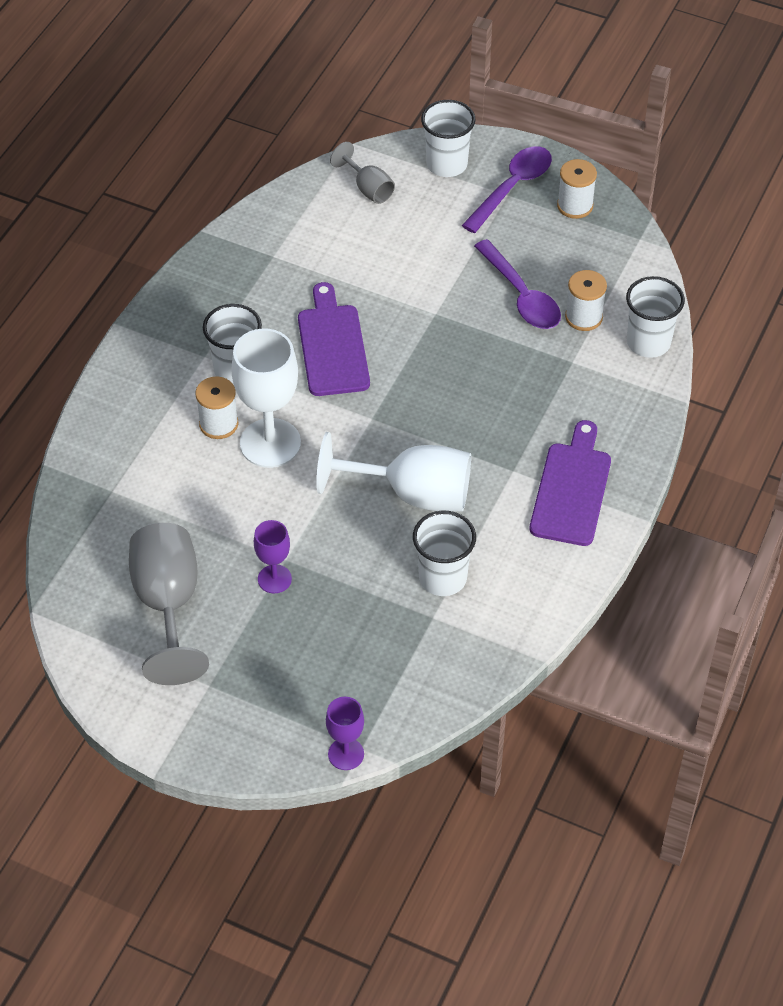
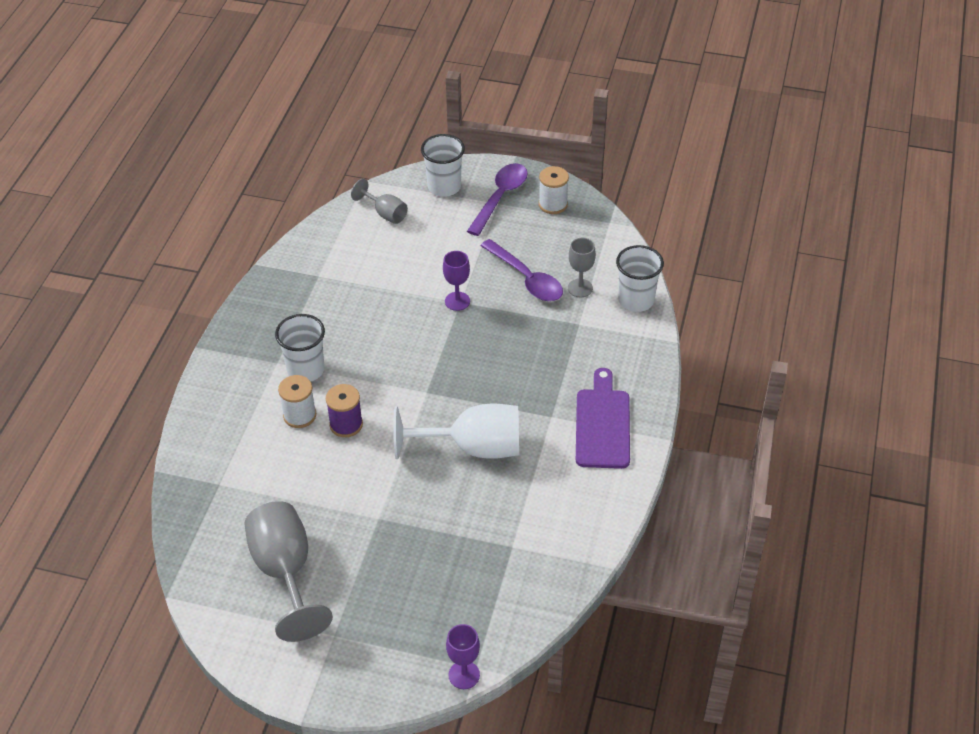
camera: 10 degrees left, 5 degrees down
(270, 443) = (346, 424): white goblet -> purple spool
(274, 579) = (372, 536): purple goblet -> purple goblet (457, 301)
(332, 346) = (382, 339): purple cutting board -> none
(442, 578) = (513, 512): white cup -> none
(583, 317) = (580, 288): white spool -> grey goblet

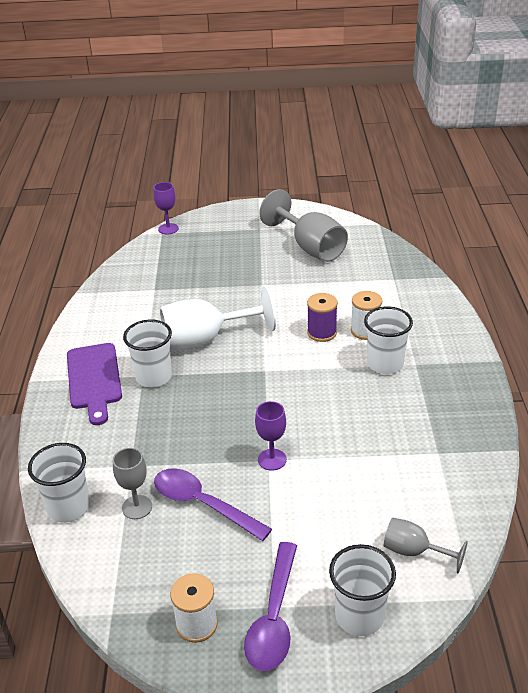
camera: 165 degrees right, 10 degrees down
(540, 412) = (154, 377): none -> white cup

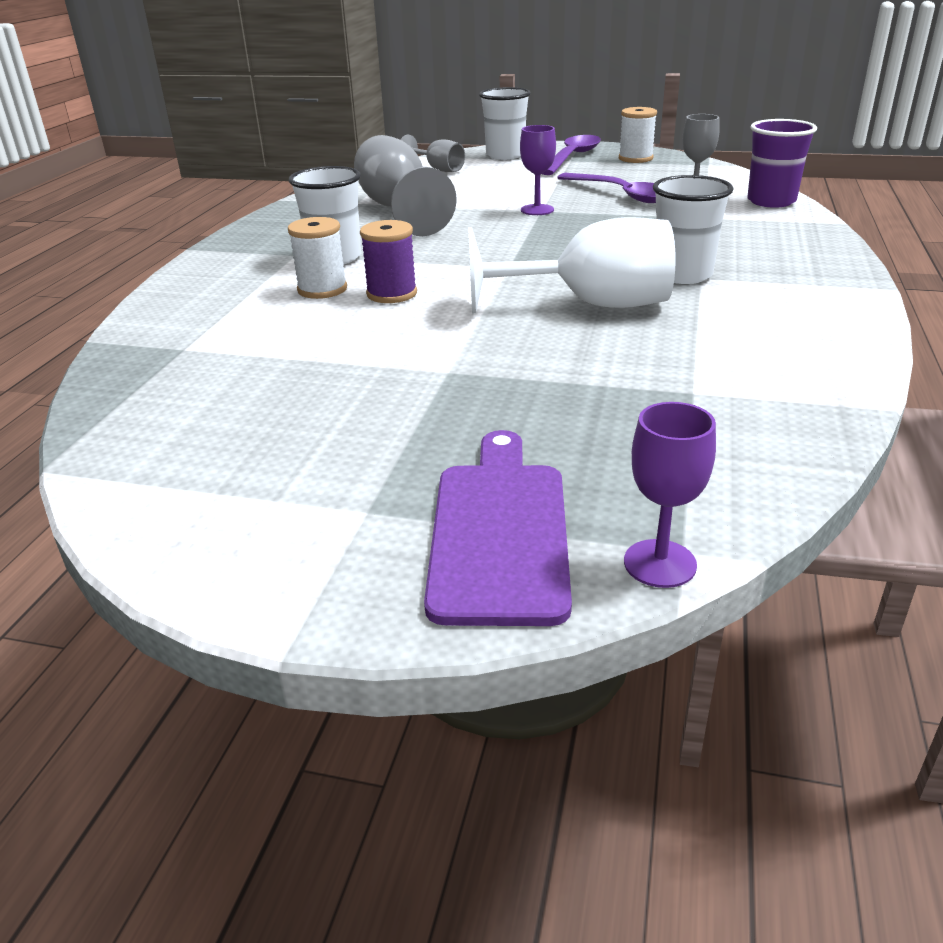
camera: 165 degrees left, 5 degrees down
(69, 507) = (771, 201): white cup -> purple cup
(94, 379) = (782, 280): purple cutting board -> purple cutting board (499, 531)
(310, 247) = (278, 433): grey goblet -> grey goblet (398, 209)

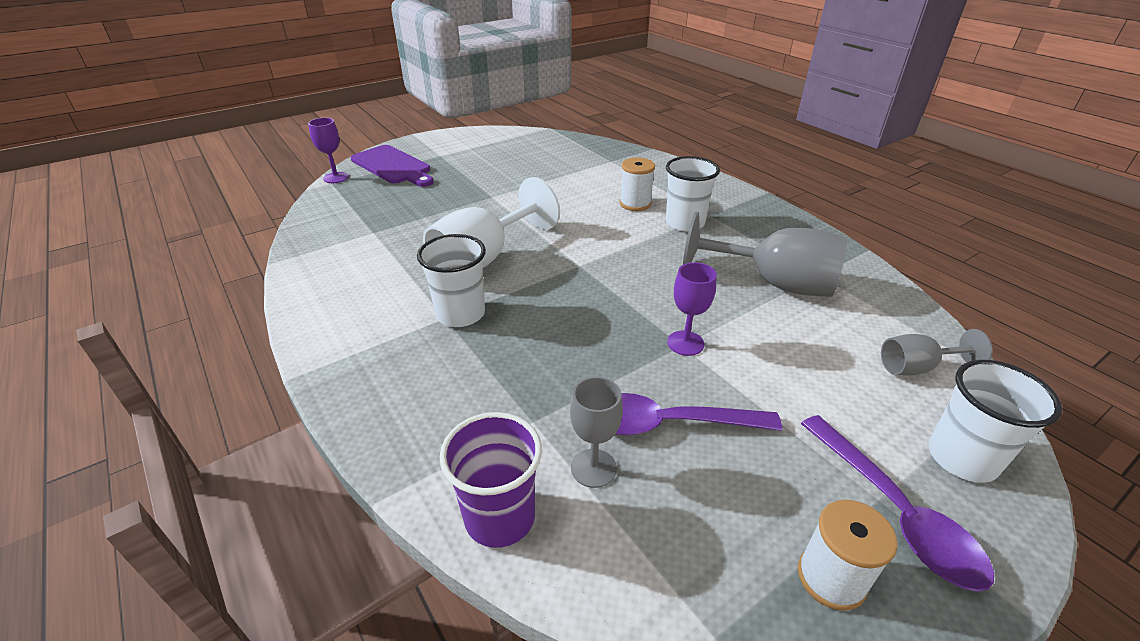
camera: 130 degrees right, 5 degrees up
(392, 294) = (598, 217): purple spool -> none

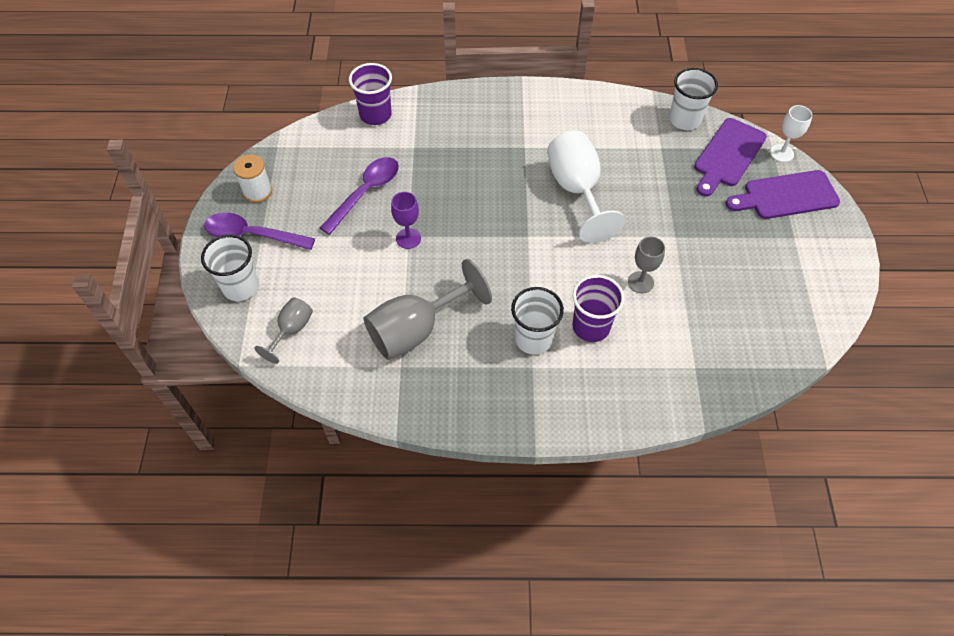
camera: 125 degrees right, 20 degrees up
(336, 178) = (781, 153): purple goblet -> white goblet
(358, 198) = (728, 155): none -> purple cutting board
(460, 314) = (522, 155): white cup -> white cup (684, 120)
(593, 468) = (369, 153): grey goblet -> grey goblet (640, 282)
(635, 204) = (591, 326): white spool -> purple cup

